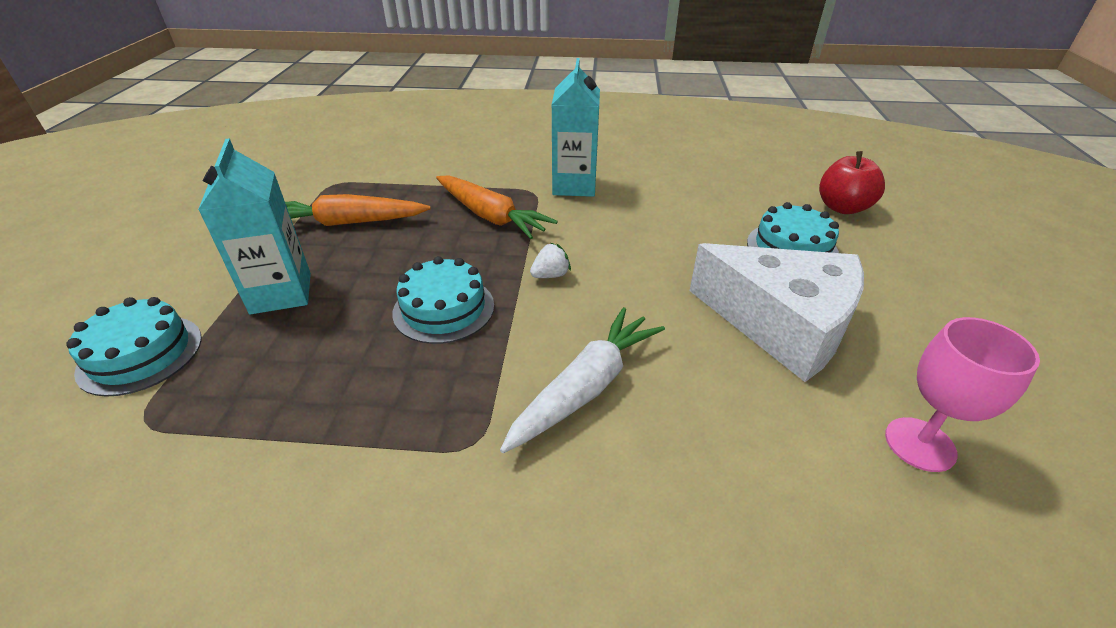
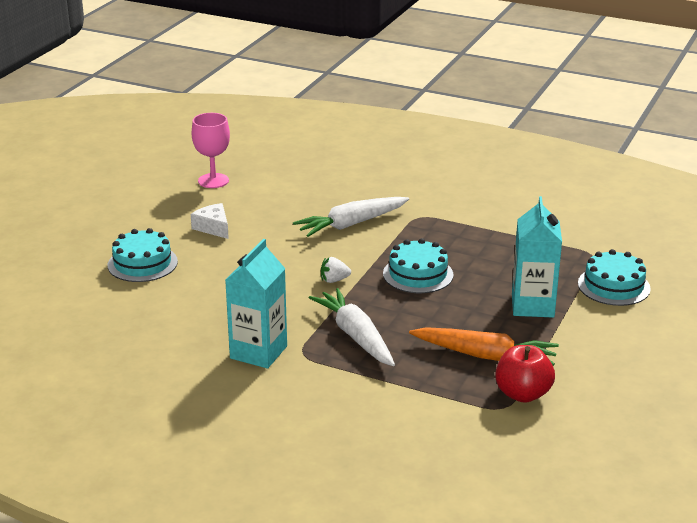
camera: 160 degrees left, 10 degrees down
(490, 216) = (355, 336): orange carrot -> white carrot
(781, 324) = (213, 227): white cheese -> white cheese, size x0.44
(842, 207) = (53, 283): red apple -> red apple (522, 394)

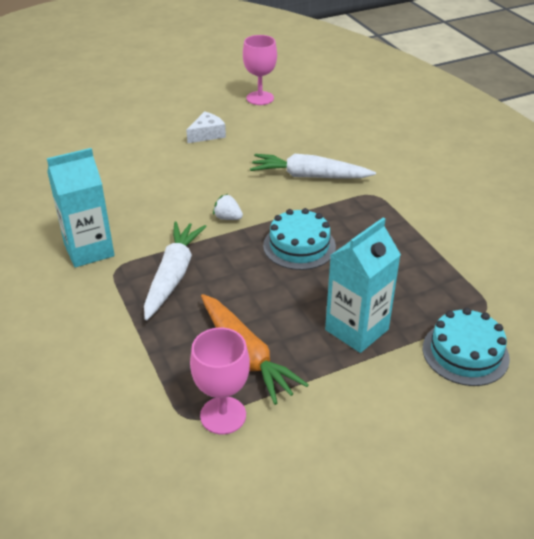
camera: 40 degrees right, 10 degrees up
(142, 263) = (123, 141): turquoise cake -> none
(213, 227) = (207, 134): white cheese -> white cheese turned 45 degrees clockwise
(522, 394) = (223, 415): red apple -> pink goblet

